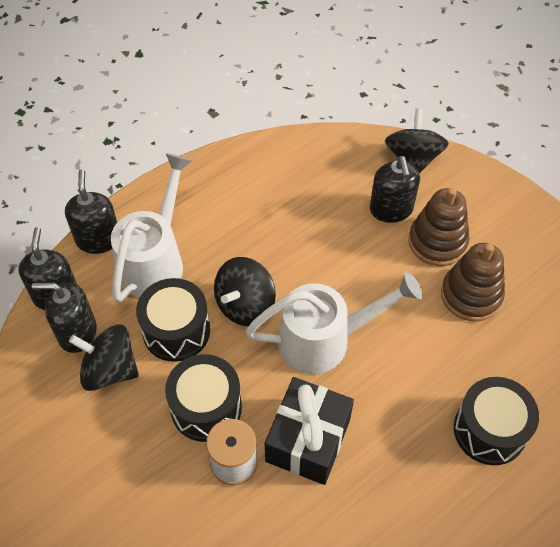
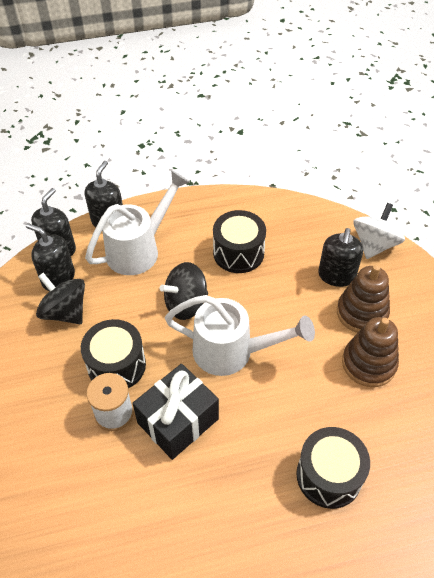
camera: 25 degrees right, 5 degrees down
(176, 331) = (126, 303): black drum -> black drum (238, 253)
(413, 159) = (374, 245): black spinning top -> white spinning top

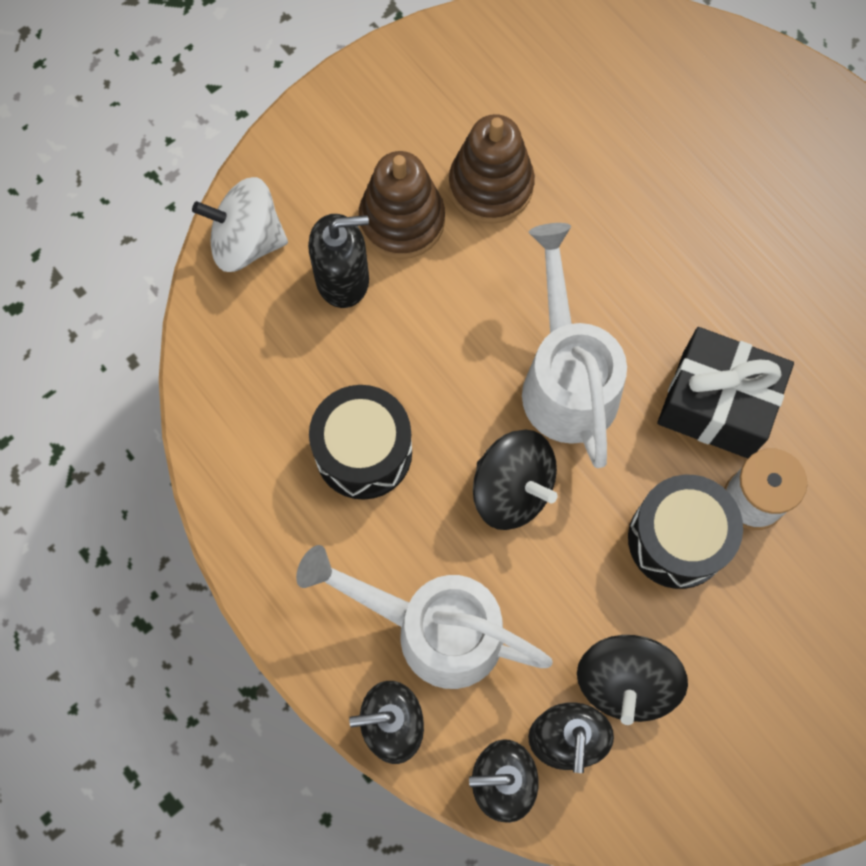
camera: 115 degrees left, 20 degrees up
(329, 475) = (688, 185): black drum -> none

